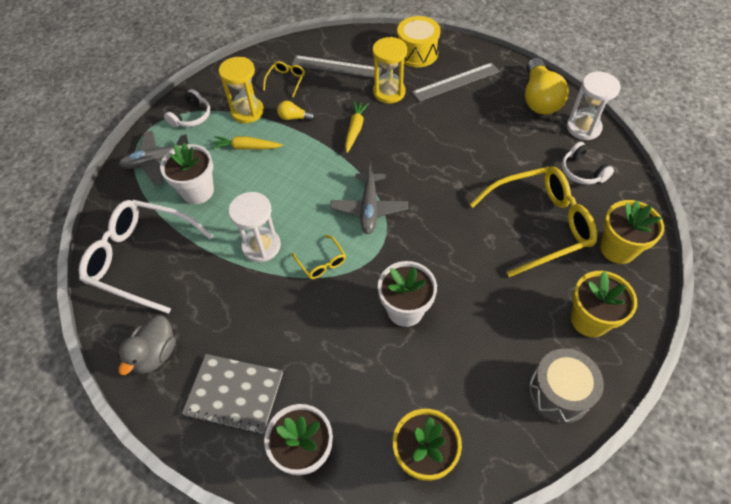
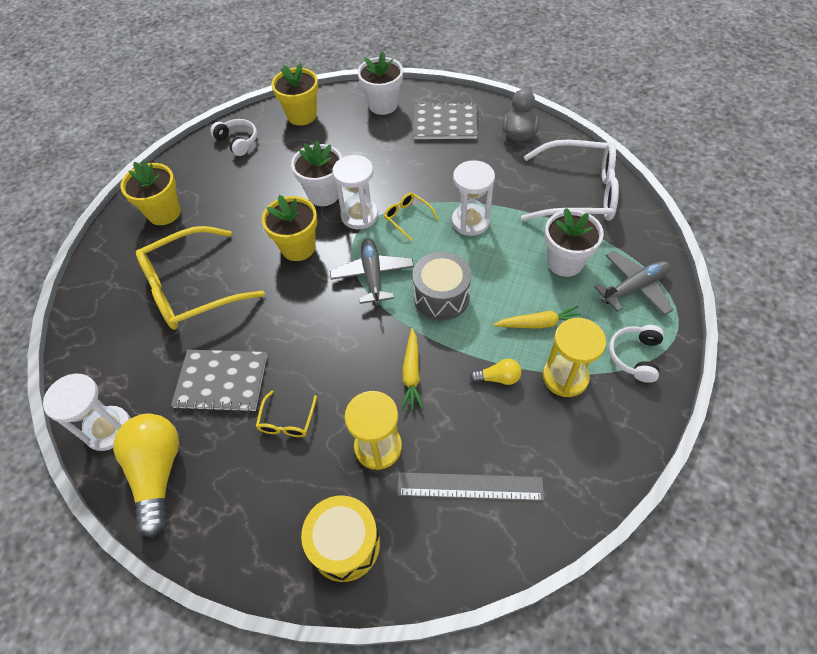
camera: 170 degrees right, 0 degrees up
(286, 81) = (536, 443): yellow glasses -> yellow glasses (287, 421)
(370, 274) = (359, 215): none -> white hourglass
(456, 82) = (280, 487): grey ruler -> none
(501, 145) = (221, 381): none -> grey notebook
(559, 393) = (201, 162): grey drum -> grey drum (441, 297)
(582, 171) = (129, 360): white headphones -> white headphones (238, 141)
(618, 249) = (118, 277): yellow flower pot -> yellow flower pot (298, 247)

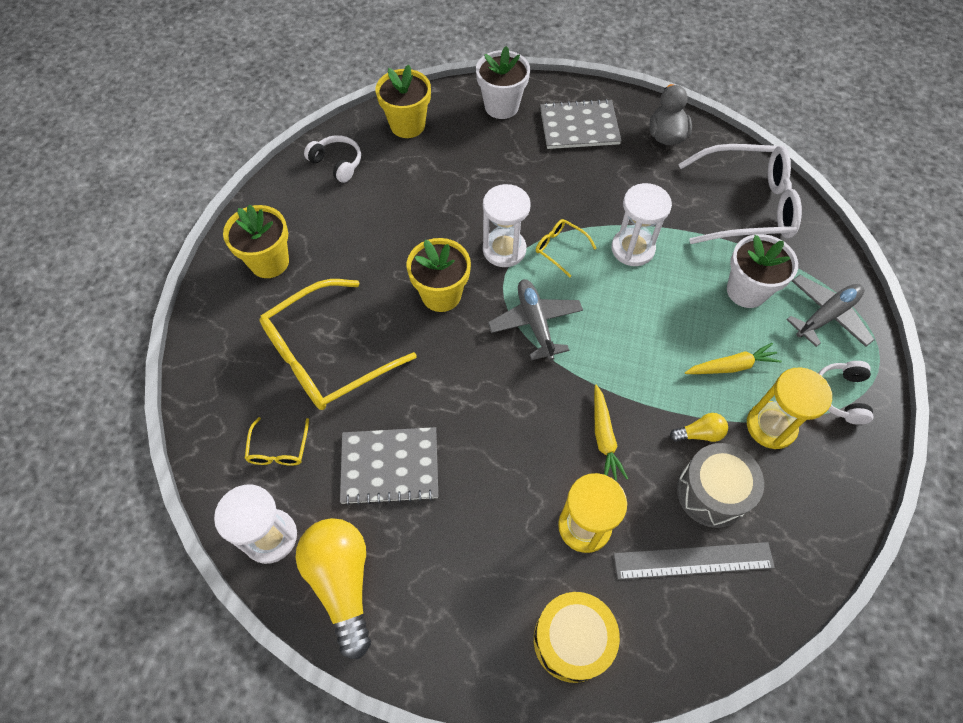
camera: 10 degrees left, 5 degrees up
(287, 421) = (476, 506): yellow glasses -> yellow glasses (279, 449)
(323, 194) = (456, 225): white flower pot -> none
(441, 297) = (618, 343): grey drum -> grey drum (712, 492)

